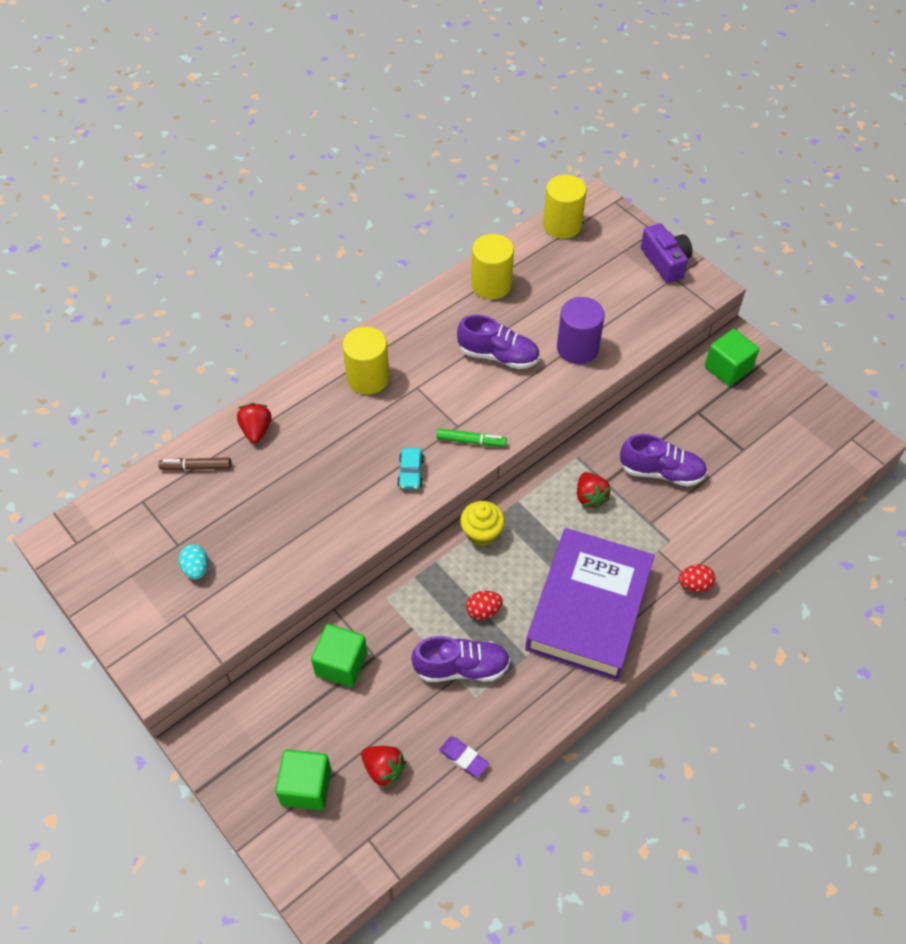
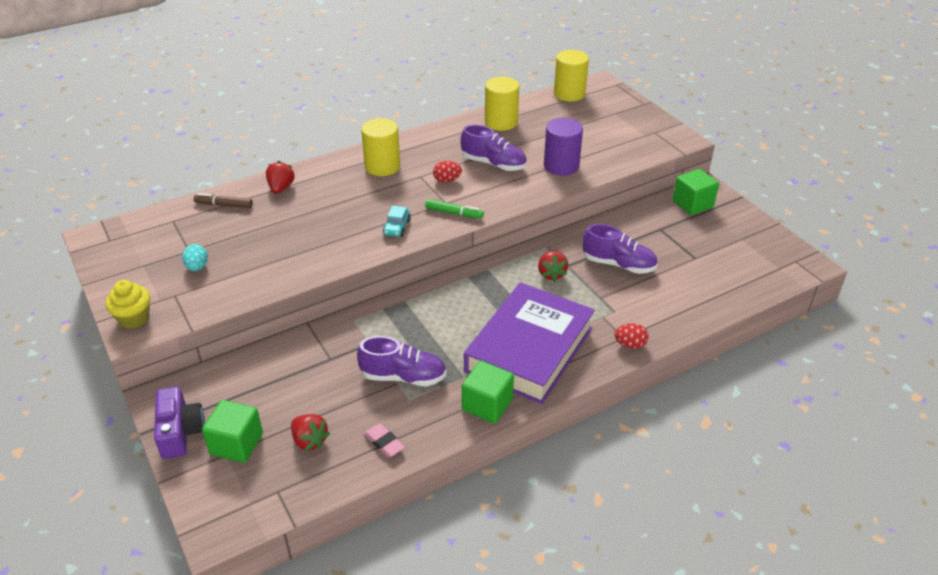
camera: 10 degrees right, 15 degrees down
(341, 664) = (299, 360): green cube -> green cube (487, 405)
(463, 758) = (384, 443): purple eraser -> pink eraser
(481, 533) = (450, 287): yellow cupcake -> yellow cupcake (134, 318)
(483, 611) = (435, 339): red egg -> red egg (447, 180)
(665, 262) = (649, 122): purple camera -> purple camera (180, 432)

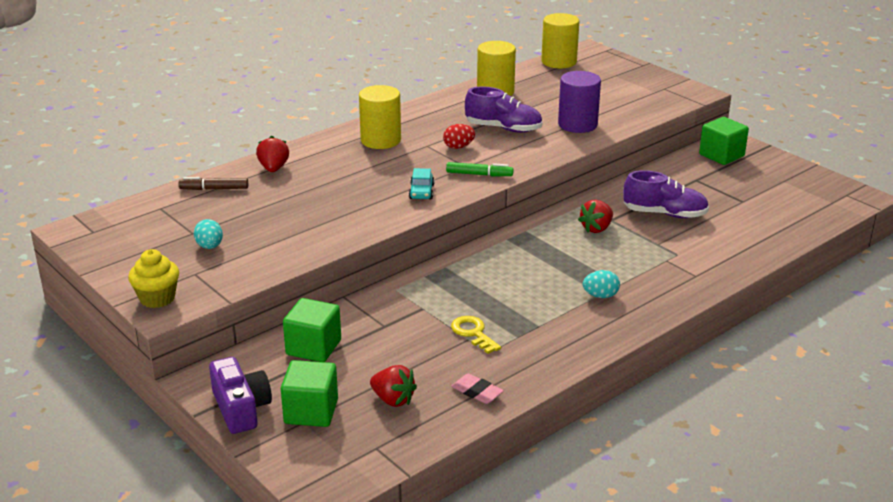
camera: 10 degrees left, 10 degrees down
(403, 377) = (473, 333): purple shoe -> yellow key
(487, 405) = (575, 347): green cube -> green cube (313, 347)
(529, 349) = (600, 296): purple book -> turquoise egg
(551, 274) = (596, 228): red strawberry -> red strawberry turned 60 degrees clockwise
(630, 345) = (705, 281): red egg -> none

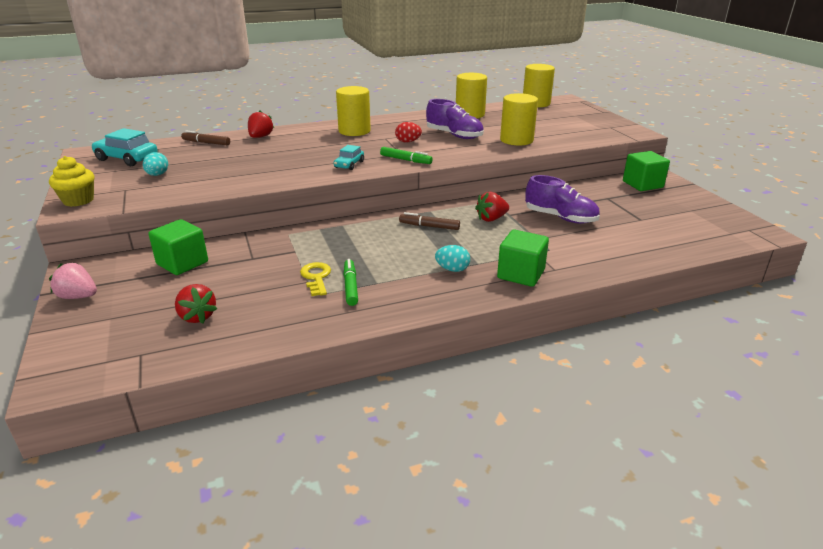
camera: 20 degrees right, 0 degrees up
(140, 230) = (127, 158): none -> turquoise car
(241, 408) = (78, 296): purple camera -> pink strawberry
(311, 412) = (125, 311): green cube -> green cube (521, 274)
(477, 392) = (272, 326): pink eraser -> none
(516, 335) = (350, 286): none -> green marker
(539, 250) = (429, 226): none -> brown marker
(577, 125) = (516, 140): purple cylinder -> yellow cylinder

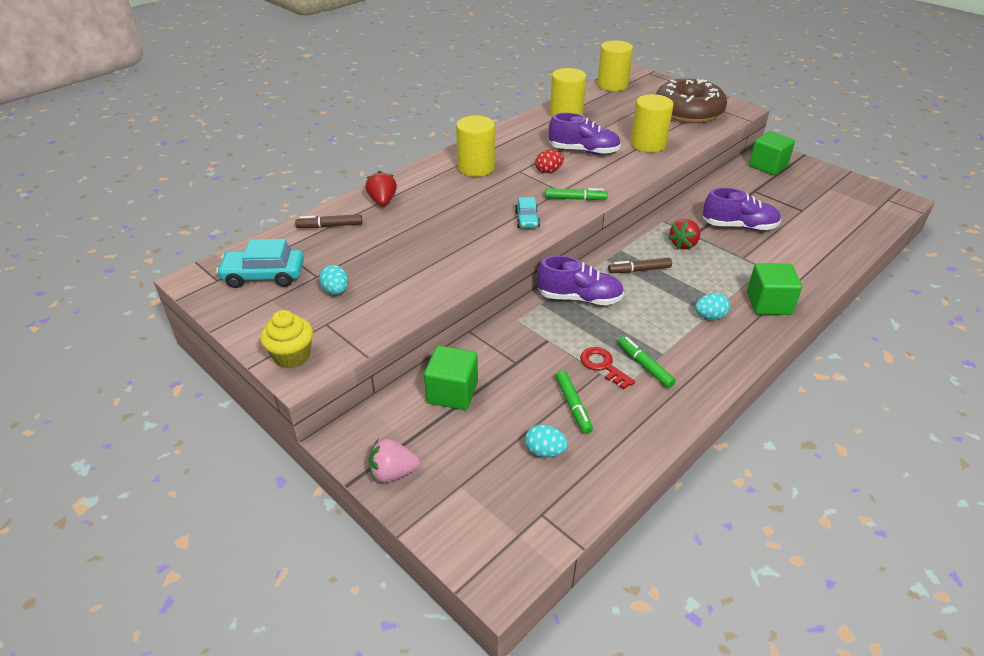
camera: 25 degrees left, 10 degrees up
(197, 316) = (544, 451): red strawberry -> turquoise egg
(258, 295) = (573, 406): none -> green marker
(316, 277) = (603, 366): yellow key -> red key
(355, 232) = (579, 298): none -> purple shoe
(583, 127) = (688, 112): none -> brown donut

